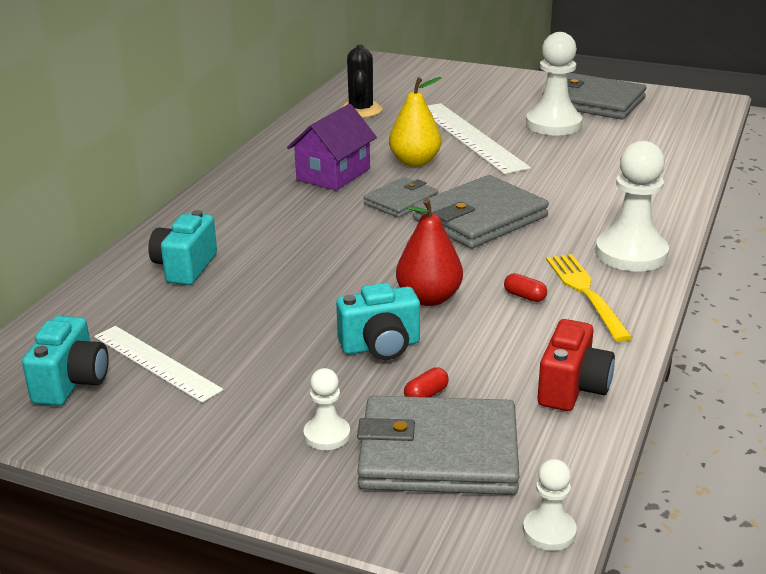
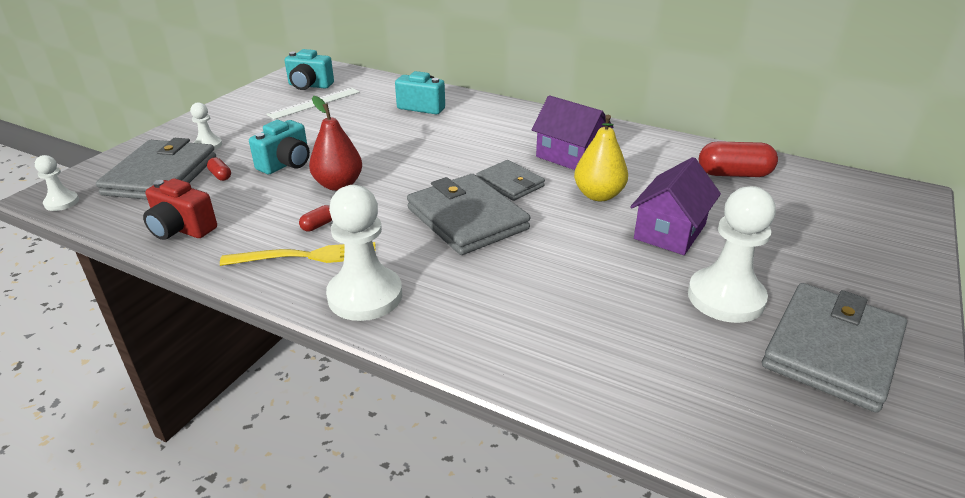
camera: 95 degrees right, 5 degrees up
(361, 110) = (734, 174): black cactus -> red capsule
(381, 346) = (286, 164): turquoise camera -> turquoise camera turned 135 degrees counterclockwise
(469, 137) = (670, 231): white ruler -> purple house

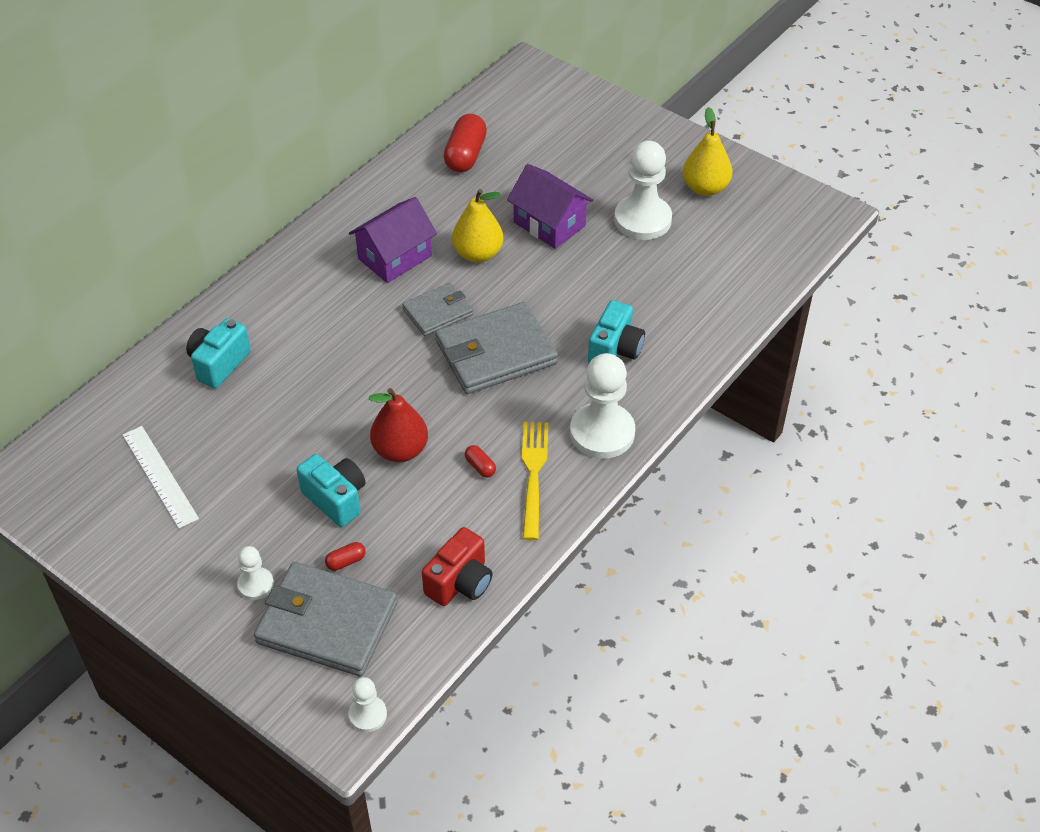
camera: 80 degrees left, 15 degrees up
(309, 86) = (92, 483): turquoise camera -> turquoise camera (615, 350)
(832, 350) = (705, 188): grey wallet -> yellow pear

